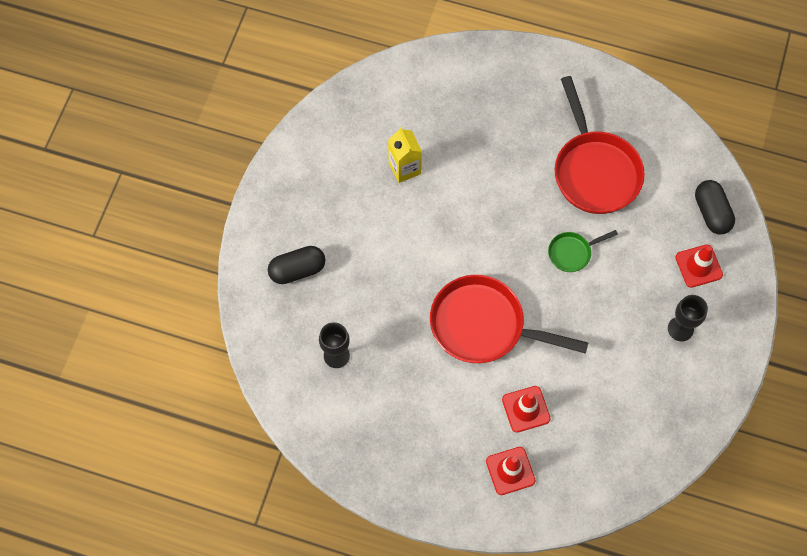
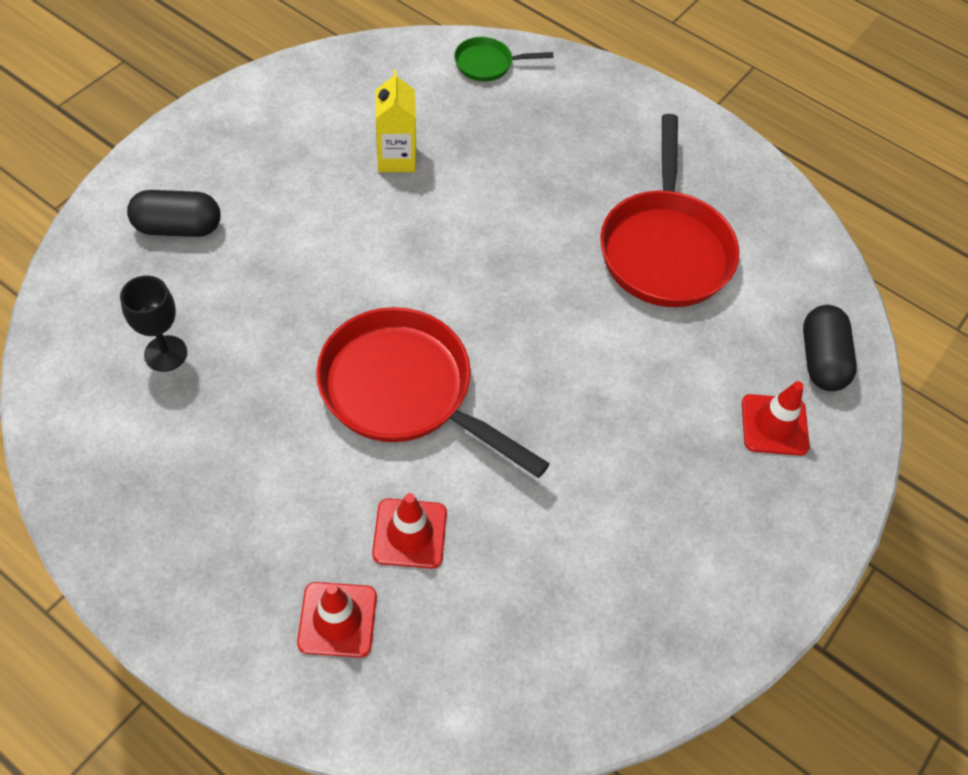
camera: 15 degrees right, 10 degrees down
(572, 253) = (585, 340): green pan -> green pan (487, 64)
(680, 329) = (711, 504): black goblet -> none

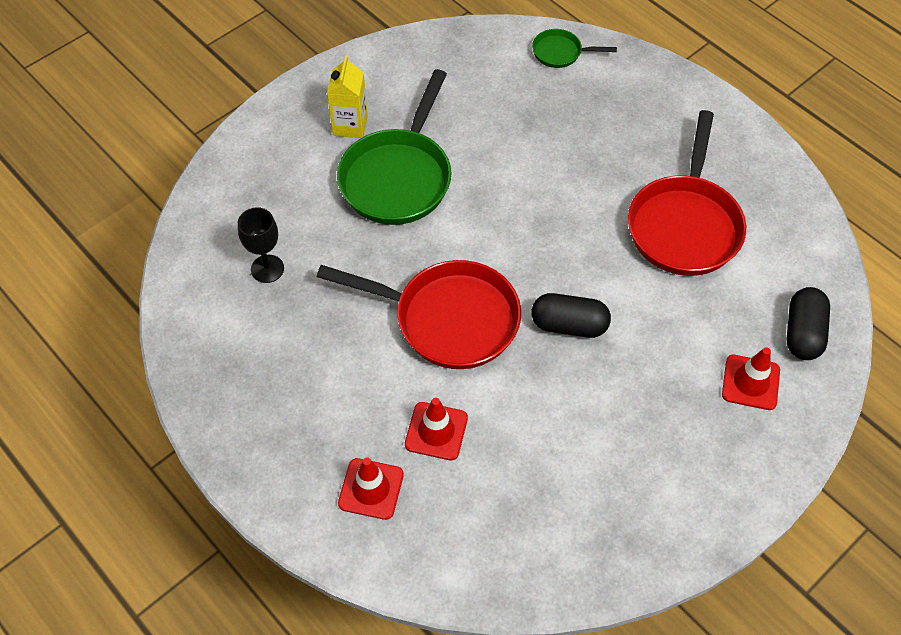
camera: 15 degrees right, 0 degrees up
(178, 227) = (289, 169): black capsule -> black capsule (569, 325)
(316, 225) = (398, 177): none -> green pan
(396, 158) = (471, 128): yellow carton -> yellow carton (350, 125)
(404, 391) = (449, 319): red pan -> red pan turned 150 degrees clockwise

